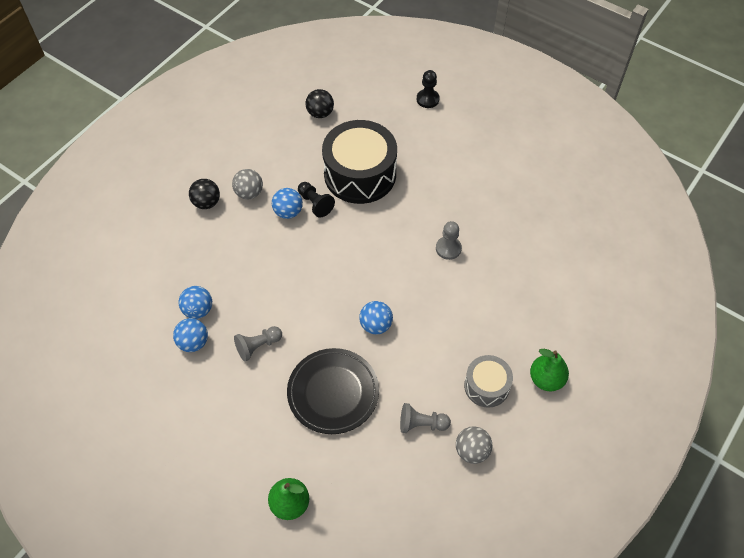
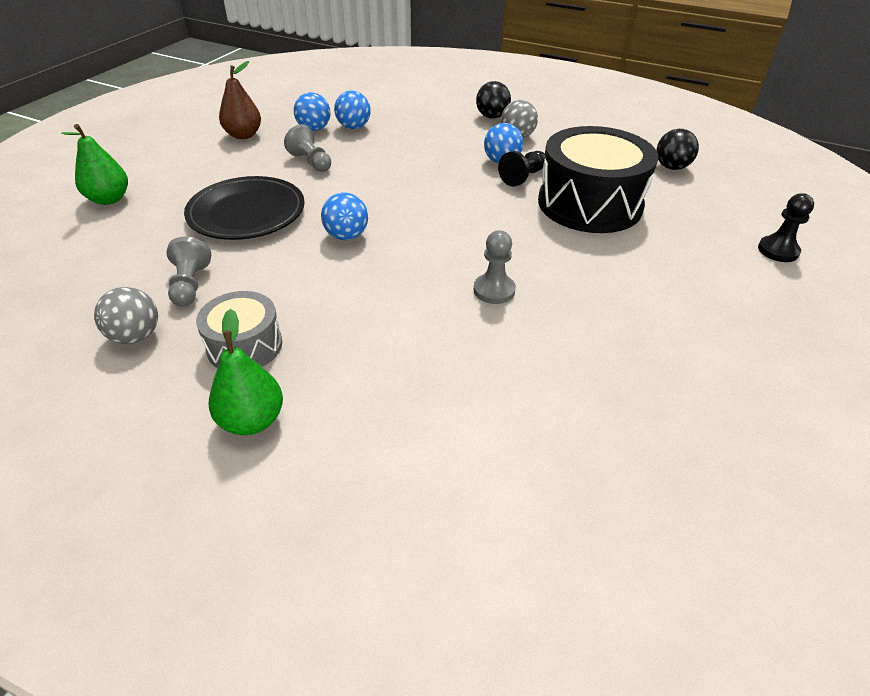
camera: 80 degrees right, 15 degrees down
(191, 402) = (243, 135): none -> brown pear

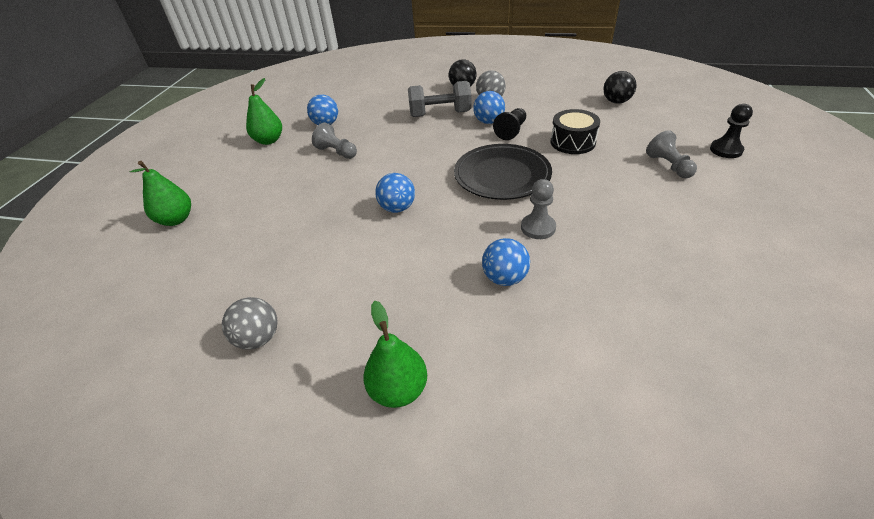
camera: 10 degrees left, 0 degrees up
(190, 285) = (285, 280): grey pawn -> grey pawn (668, 166)
(243, 135) = (269, 140): brown pear -> green pear
(244, 346) = (359, 323): grey drum -> none
(247, 213) = (304, 207): black plate -> black plate (502, 176)
(353, 127) = (357, 116): blue ball -> blue ball (504, 278)
(449, 142) = (440, 114): none -> grey dumbbell
(589, 204) = (572, 142): black drum -> black drum, size x0.54

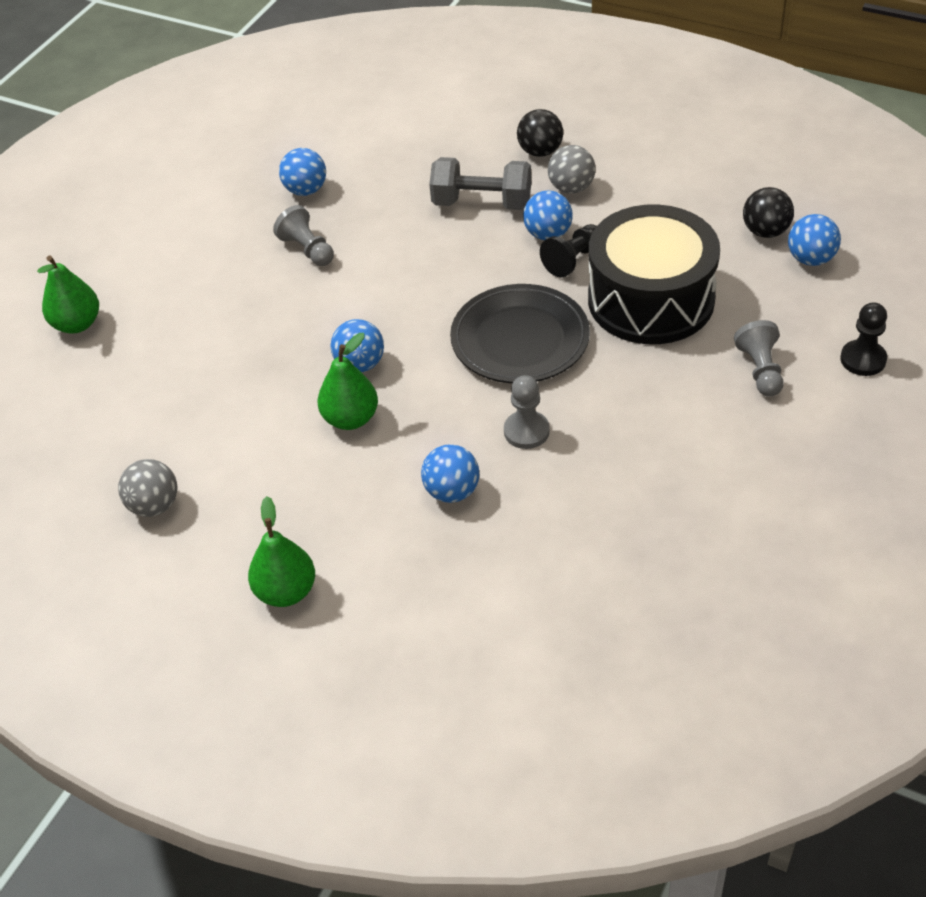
camera: 15 degrees right, 5 degrees up
(269, 140) = (217, 207): green pear -> green pear (351, 418)
(572, 142) = (651, 299): black drum -> black drum, size x1.87
(652, 109) = (811, 259): none -> blue ball

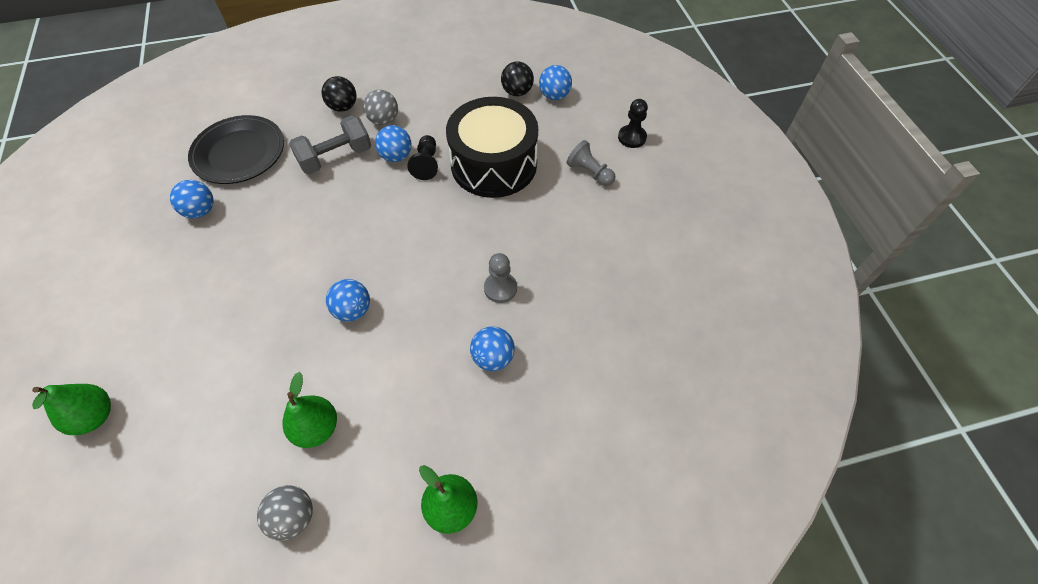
camera: 45 degrees left, 10 degrees up
(307, 249) = (240, 252): grey pawn -> none
(351, 418) = (381, 352): green pear -> green pear (317, 428)
(520, 339) = (441, 232): black plate -> black plate (239, 153)

